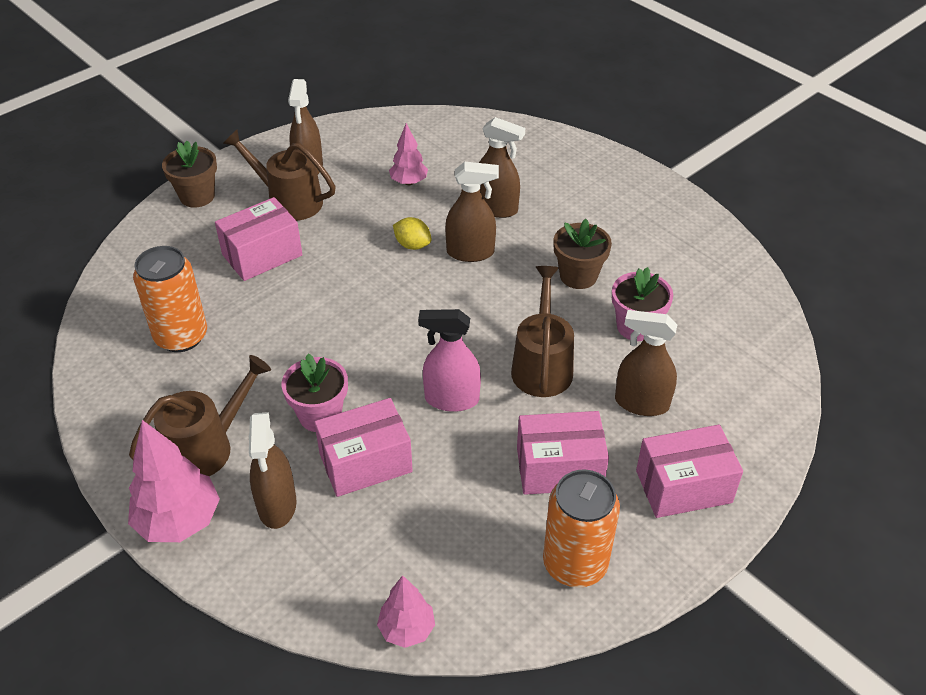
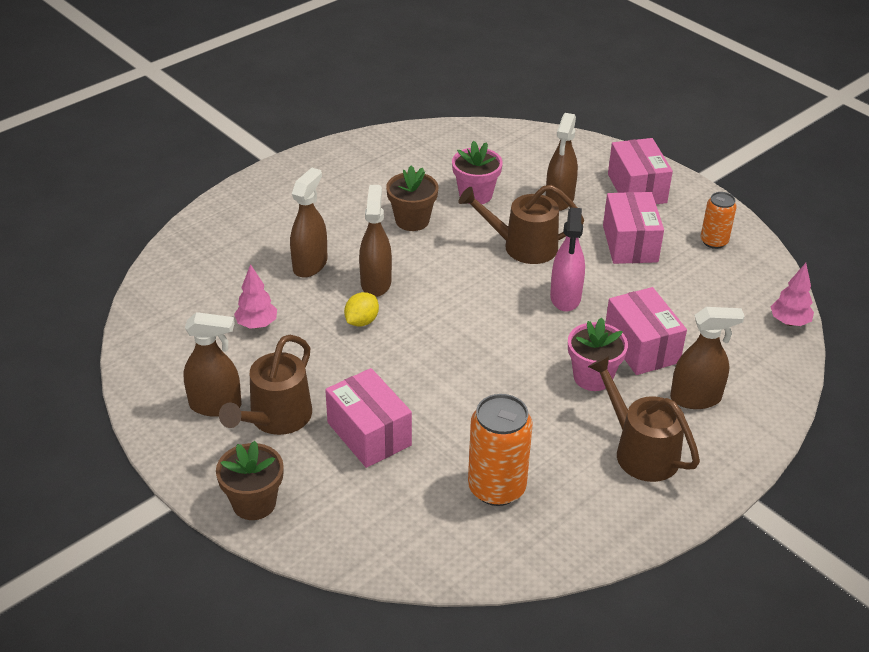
camera: 90 degrees left, 5 degrees down
(179, 521) = (725, 460): pink tree -> none
(575, 564) = (714, 241): orange can -> orange can, size x0.60

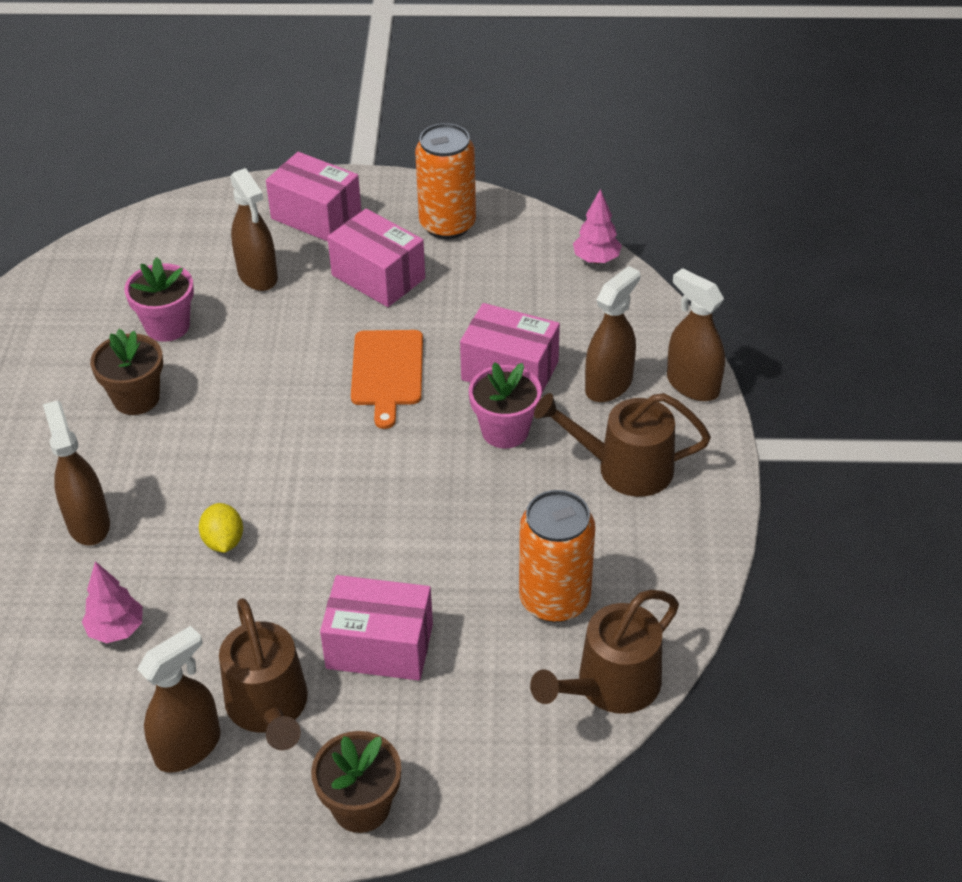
camera: 45 degrees left, 5 degrees up
(376, 283) = (185, 491): brown spray bottle -> brown spray bottle (692, 385)
(522, 246) = (283, 349): brown watering can -> brown watering can (610, 686)
(565, 298) = (387, 372): pink spray bottle -> orange cutting board
(714, 241) = (447, 224): orange can -> orange can, size x1.66

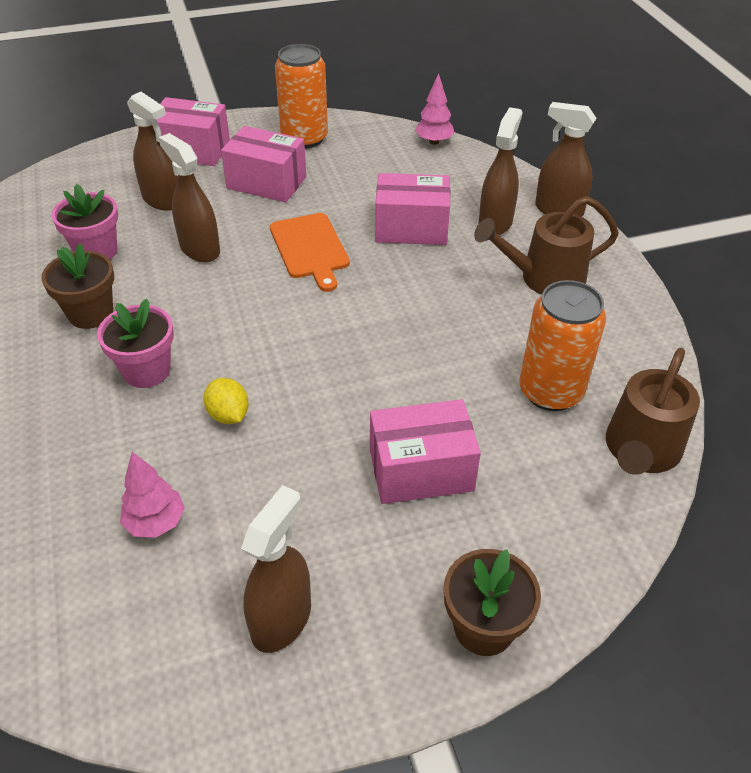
camera: 20 degrees left, 0 degrees up
(88, 523) = (86, 430): brown spray bottle -> brown spray bottle (200, 249)
(269, 708) = (345, 556): brown watering can -> none
(505, 431) = (432, 272): pink flower pot -> pink flower pot (146, 370)

